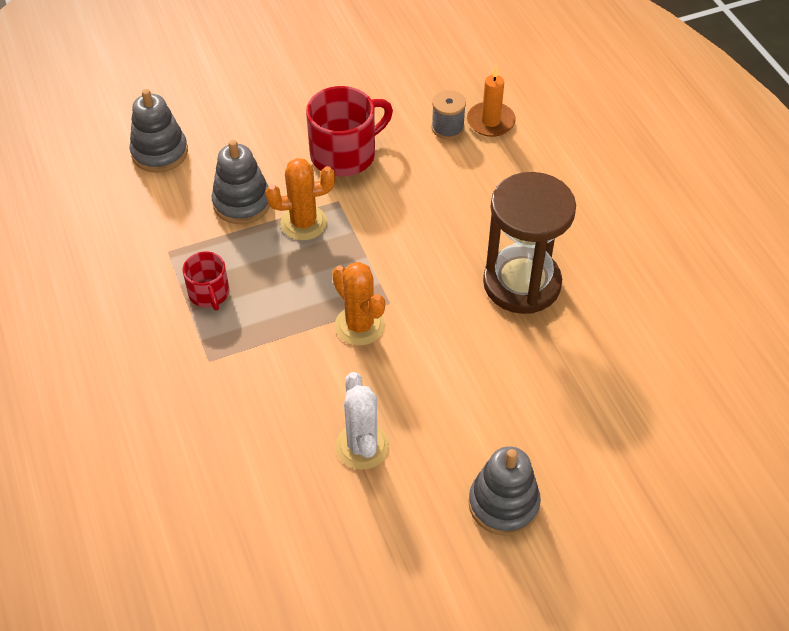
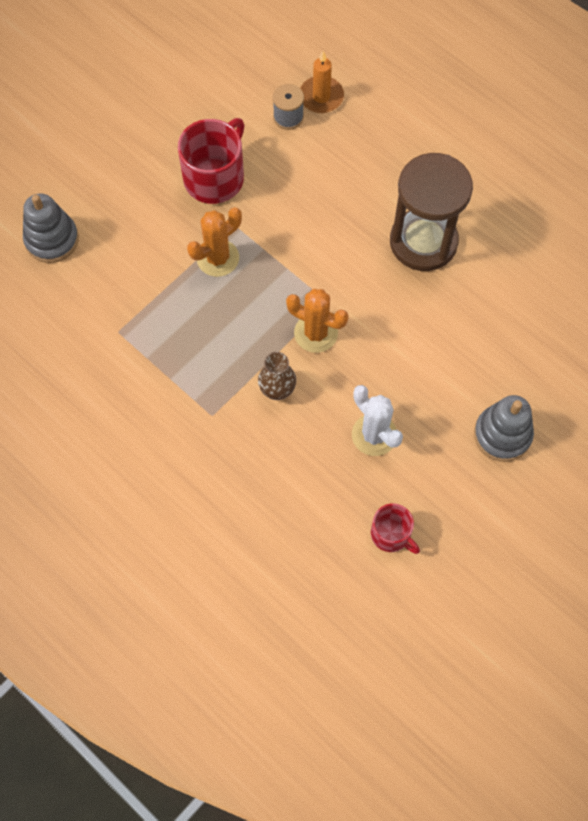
camera: 25 degrees left, 15 degrees up
(209, 293) = (176, 356): red mug -> red mug (391, 534)
(242, 203) = (154, 260): grey stacking toy -> none
(288, 363) = (277, 390): none -> brown vase

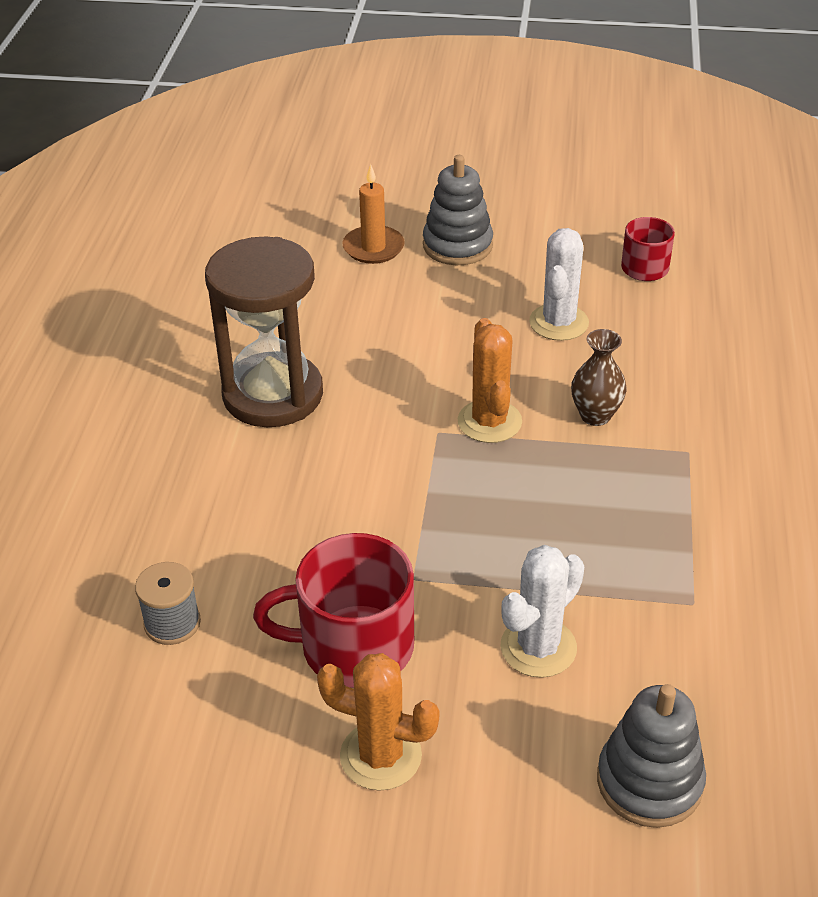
camera: 125 degrees left, 25 degrees down
(151, 248) = (538, 647): none -> white cactus
(217, 258) = (481, 566): orange cactus -> orange cactus (380, 756)
(321, 97) = (104, 606): orange candle -> orange candle (373, 248)

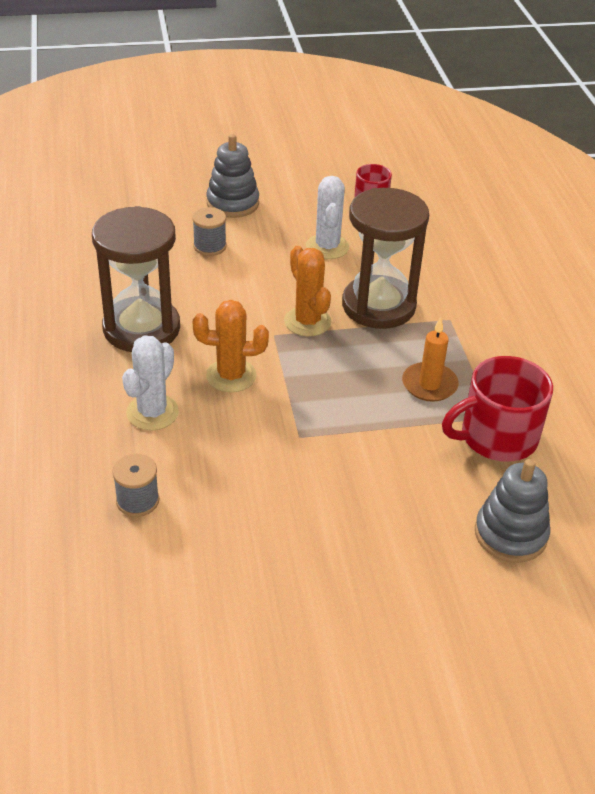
camera: 20 degrees left, 0 degrees up
(354, 646) = (277, 490): red mug -> red mug (497, 437)
(373, 248) = (171, 213): orange candle -> orange candle (429, 384)
(380, 756) = (327, 557): orange cactus -> orange cactus (231, 376)
(404, 299) = (210, 246): none -> grey spool
(538, 647) = (404, 465): white cactus -> white cactus (152, 412)
(595, 415) = (378, 306): brown vase -> brown hourglass

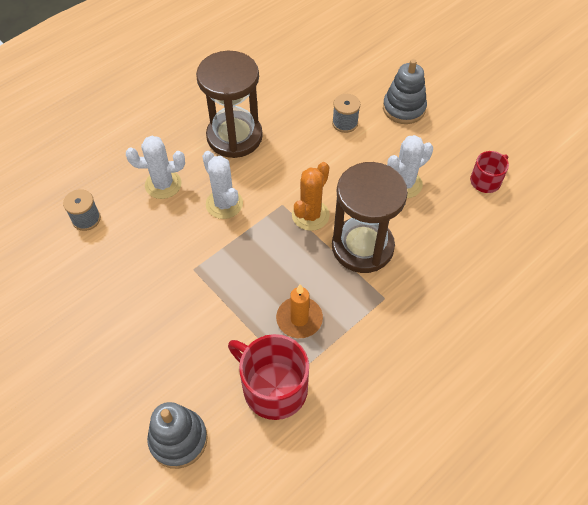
camera: 60 degrees right, 15 degrees up
(231, 376) = (224, 204): orange cactus -> white cactus

